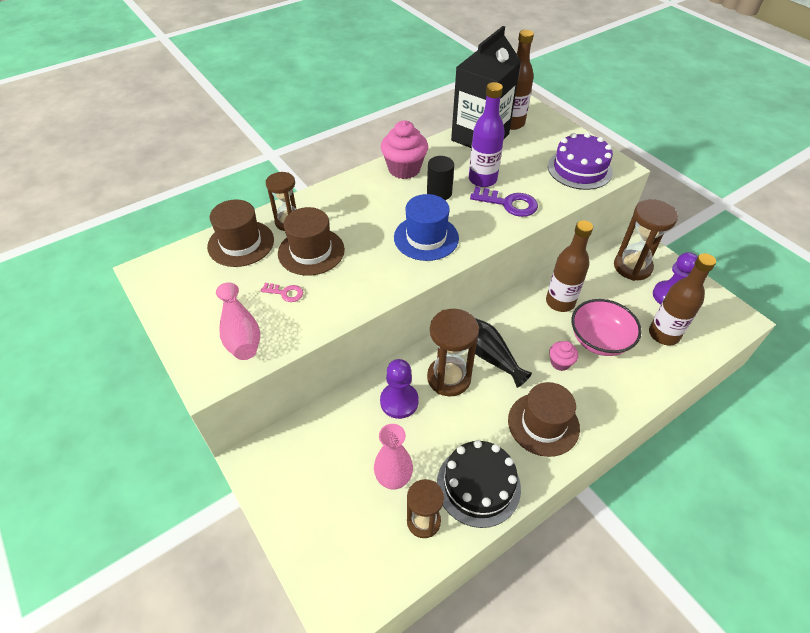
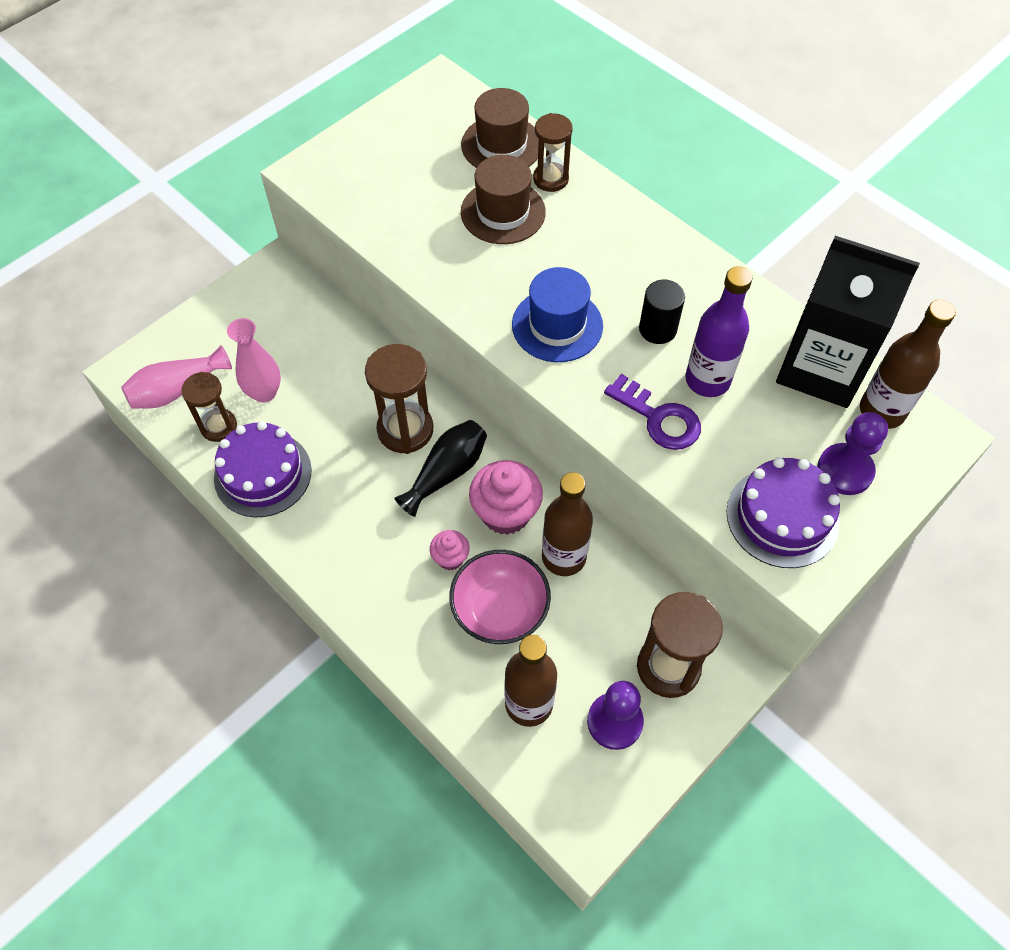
camera: 80 degrees right, 10 degrees up
(240, 334) = (363, 181): pink vase -> pink vase (177, 390)
(285, 293) = (429, 204): pink key -> none
(399, 401) = (364, 383): purple pawn -> purple pawn (845, 470)
(404, 169) = (700, 280): pink cupcake -> pink cupcake (505, 513)
(478, 485) = (263, 474): black cake -> purple cake
(509, 204) = (659, 418): purple key -> purple key turned 60 degrees counterclockwise
(543, 424) = (351, 539): brown hat -> none

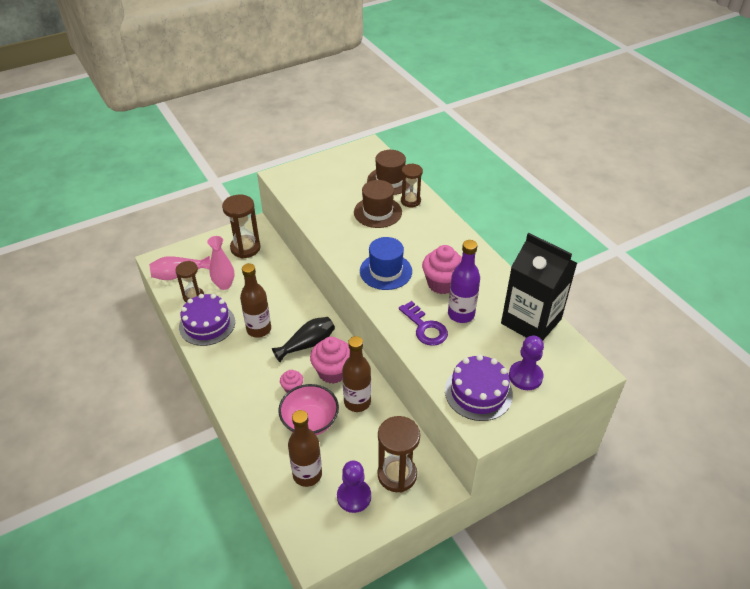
camera: 15 degrees right, 15 degrees down
(405, 429) = (293, 318): brown hourglass -> brown hourglass (245, 248)
(657, 329) = (442, 284): black cylinder -> pink cupcake
(881, 411) = (559, 350): brown bottle -> brown bottle (259, 329)

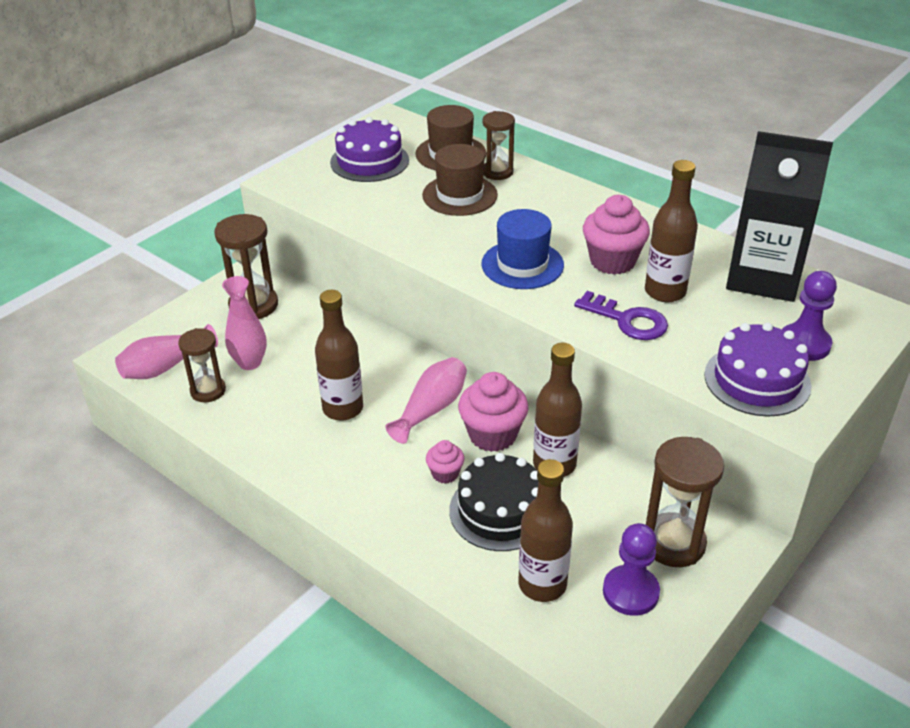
camera: 20 degrees left, 5 degrees down
(207, 324) = (254, 423): purple cake -> purple cake (369, 161)
(307, 344) = (431, 409): black vase -> pink vase
(310, 421) = (500, 510): pink bowl -> black cake
(461, 314) = (665, 292): purple bottle -> brown bottle

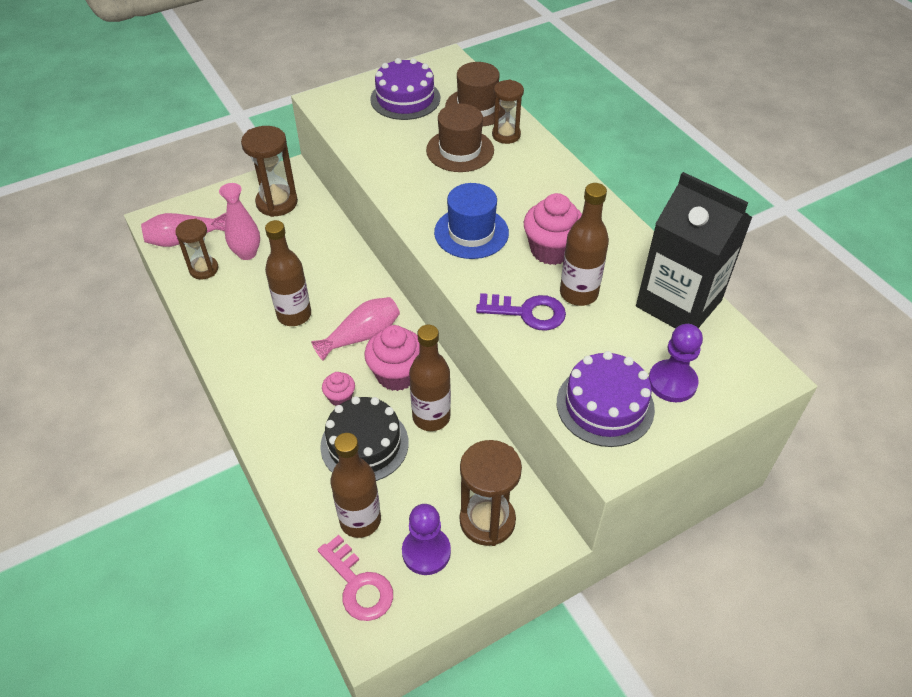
camera: 20 degrees right, 10 degrees up
(580, 647) = (358, 585): none -> pink key
(627, 320) = (528, 312): purple key -> purple key turned 45 degrees counterclockwise

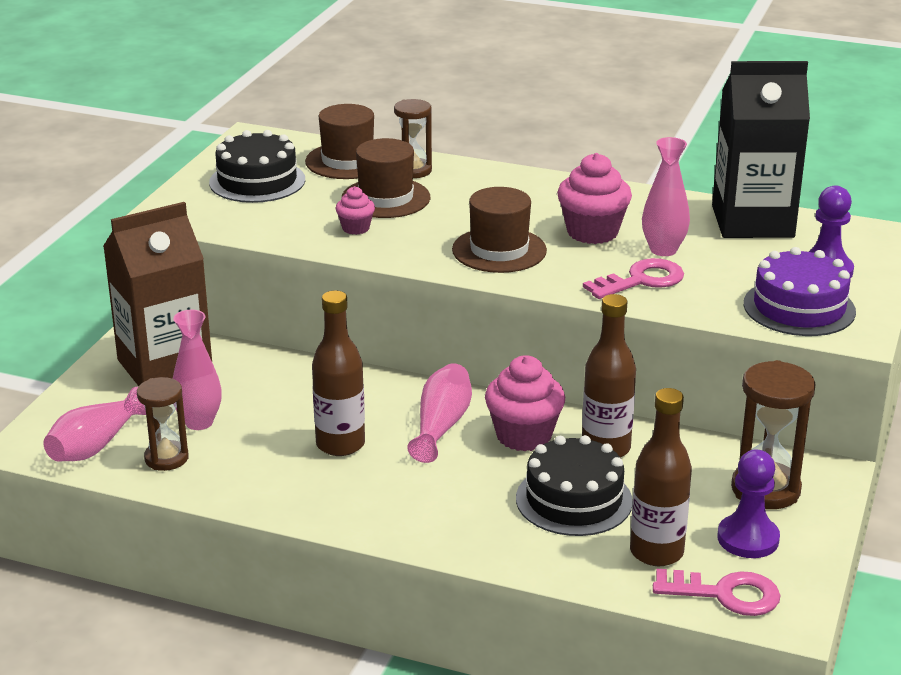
camera: 40 degrees left, 20 degrees down
(277, 203) = (165, 367): brown hourglass -> brown carton
(340, 397) = (494, 480): pink cupcake -> pink cupcake (355, 228)
(405, 98) = (257, 181): purple cake -> black cake
(471, 233) = (499, 250): blue hat -> brown hat
(528, 312) = (641, 280): purple key -> pink key
(578, 293) = (663, 250): brown bottle -> pink vase

